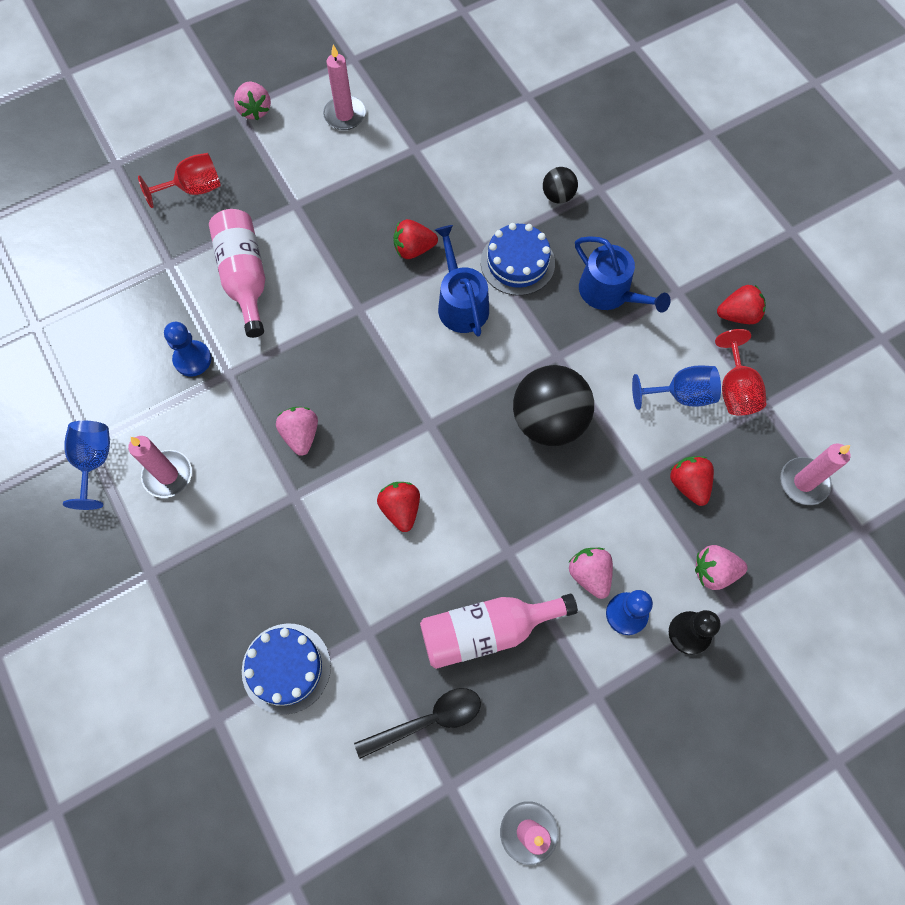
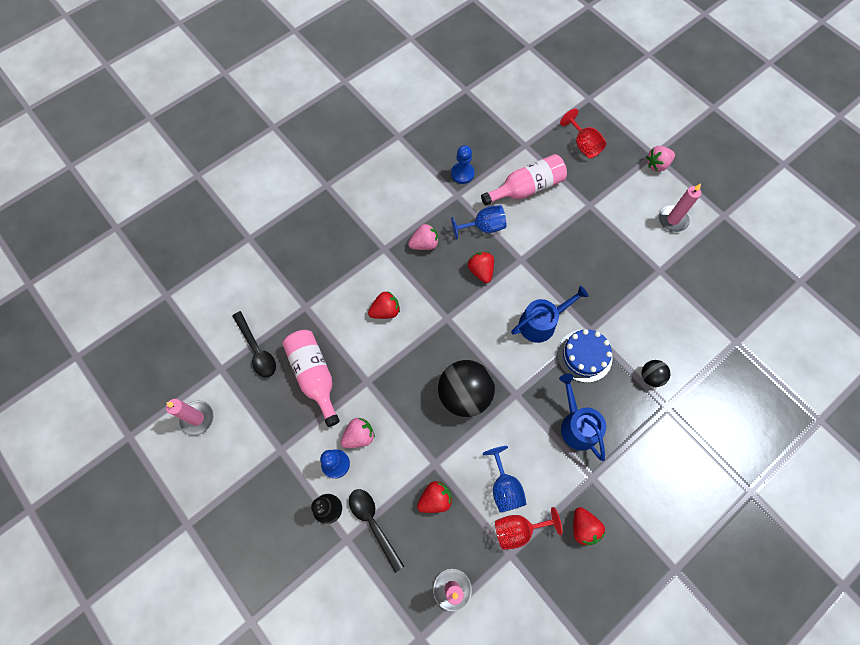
camera: 80 degrees right, 0 degrees up
(94, 462) = (387, 141): blue goblet -> blue goblet (483, 227)
(168, 475) = (386, 179): pink candle -> none
(286, 668) = (280, 267): blue cake -> none
(414, 249) = (576, 285): red strawberry -> red strawberry (481, 271)
(609, 292) = (577, 425): blue watering can -> blue watering can turned 120 degrees clockwise
(714, 571) = (373, 523): pink strawberry -> black spoon

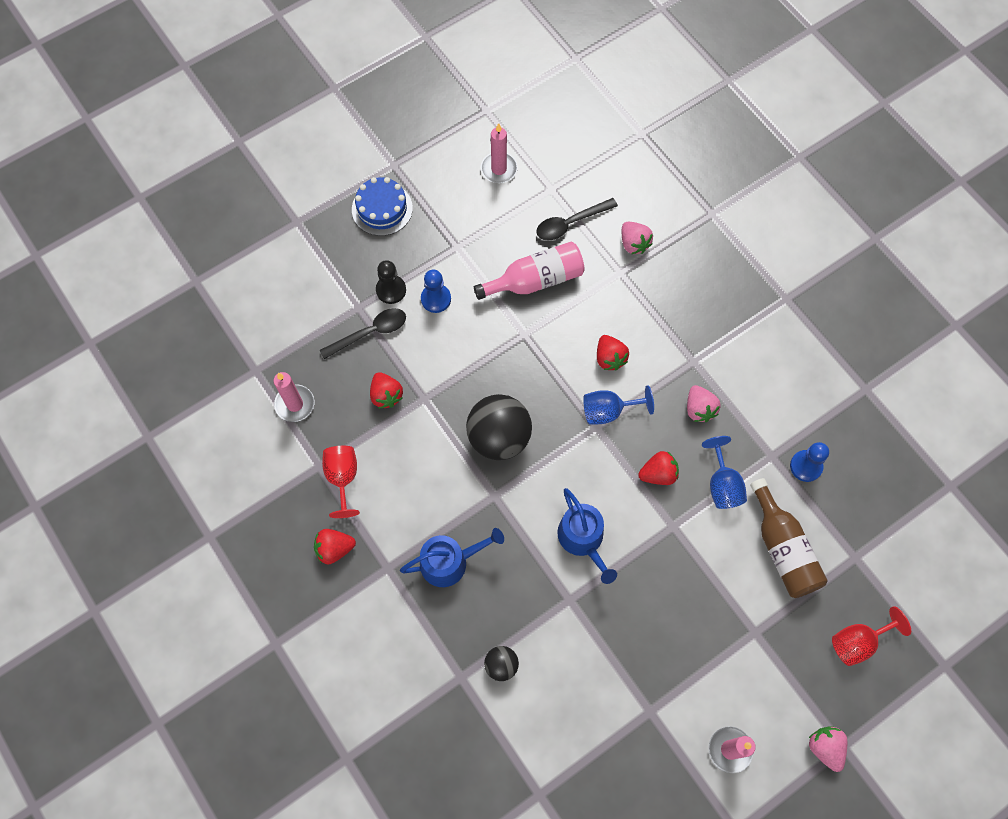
camera: 95 degrees right, 0 degrees up
(359, 436) = (463, 323): pink strawberry -> pink strawberry (634, 244)
(504, 487) = (389, 469): blue goblet -> blue goblet (608, 411)
(526, 188) = (782, 549): pink bottle -> brown bottle
(584, 355) = (535, 586): blue cake -> blue cake (382, 209)

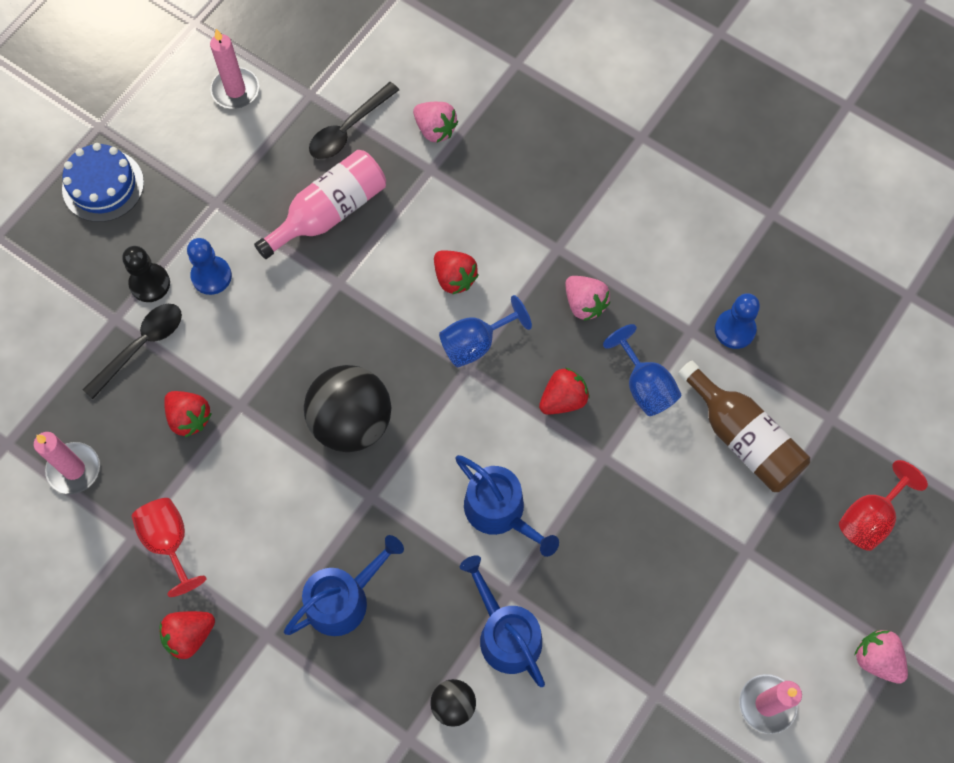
camera: 20 degrees left, 0 degrees up
(556, 628) = (506, 633): none -> blue watering can

